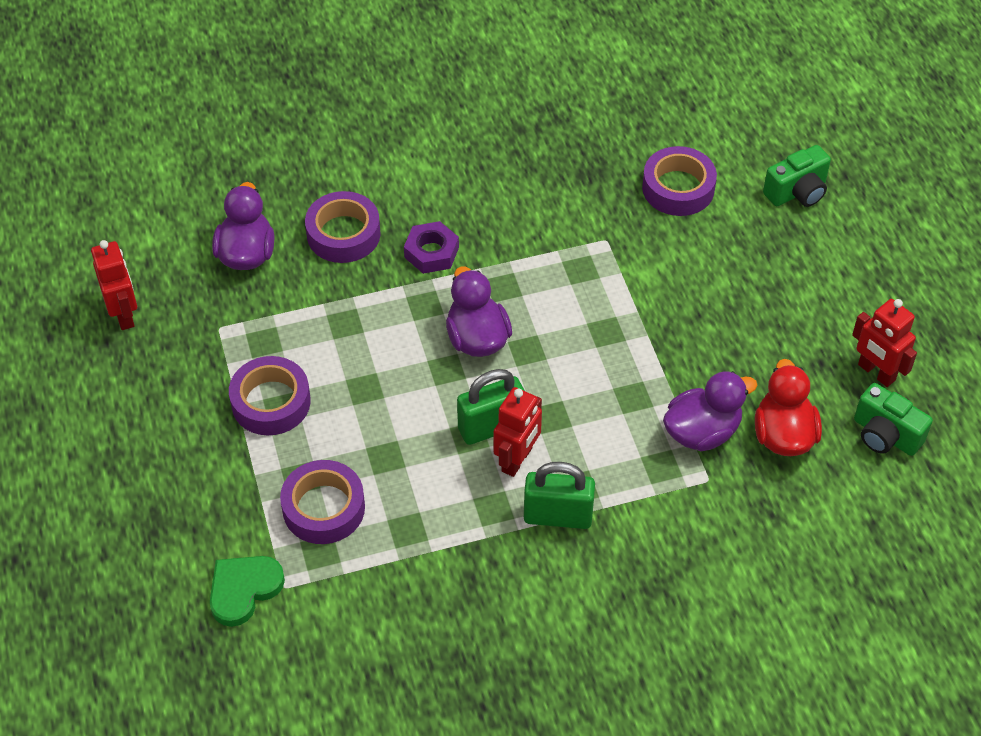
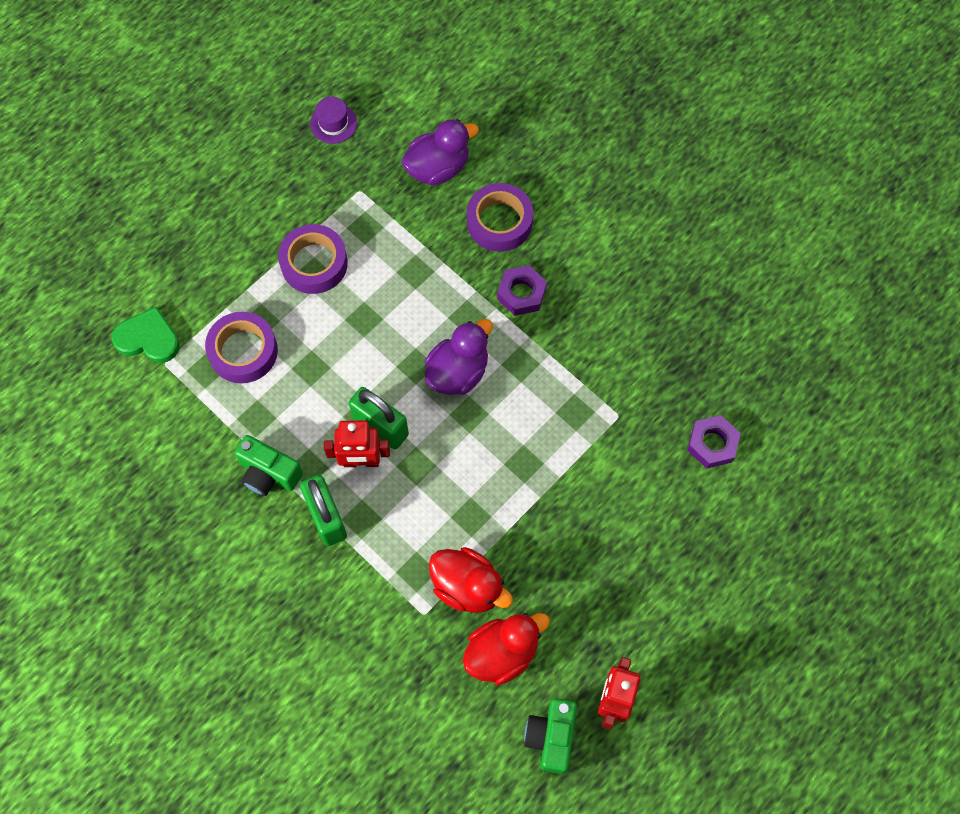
camera: 60 degrees right, 15 degrees up
(124, 314) = (333, 123): red robot -> purple hat
(678, 188) = (712, 444): purple tape -> purple nut
(702, 432) = (468, 587): purple duck -> red duck
(797, 192) = (773, 544): green camera -> green camera (269, 473)

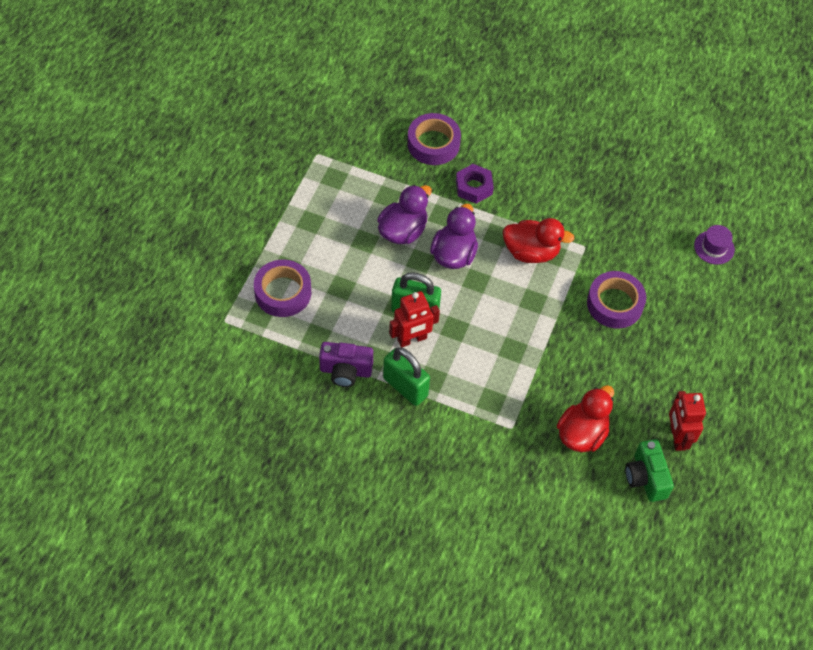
camera: 25 degrees left, 10 degrees down
(148, 338) = (203, 307): green heart -> none
(269, 473) = (345, 371): green camera -> purple camera
(314, 263) = (307, 214): purple tape -> purple tape (614, 304)
(333, 123) = (274, 113): purple hat -> purple hat (714, 247)
(438, 168) = (369, 121): purple duck -> purple duck (403, 231)
(468, 587) = (534, 398): red duck -> red duck (531, 252)
(712, 444) = (660, 243): purple nut -> none

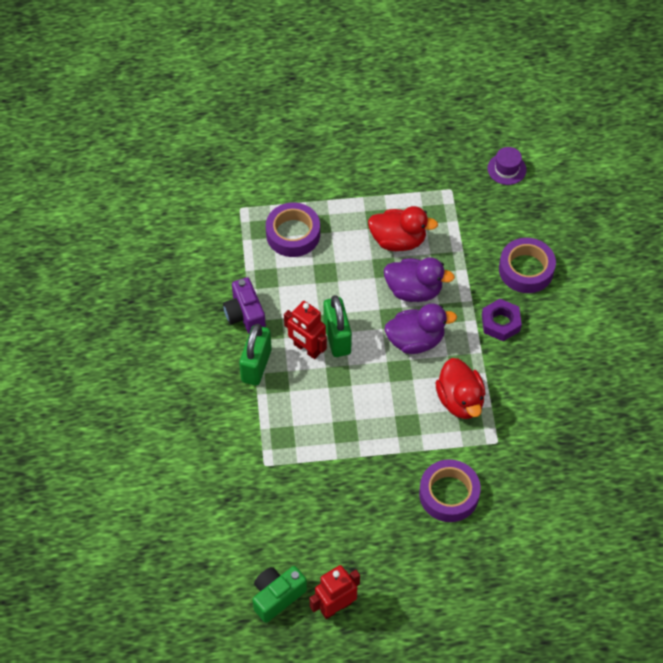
camera: 65 degrees right, 0 degrees up
(582, 434) = (292, 524): red duck -> red duck (398, 240)
(714, 247) = (574, 556): purple hat -> purple hat (506, 169)

